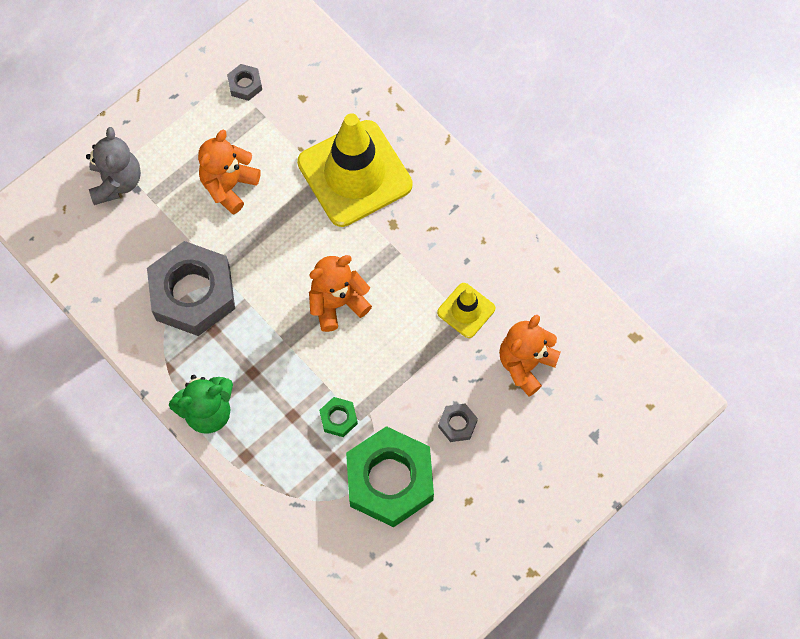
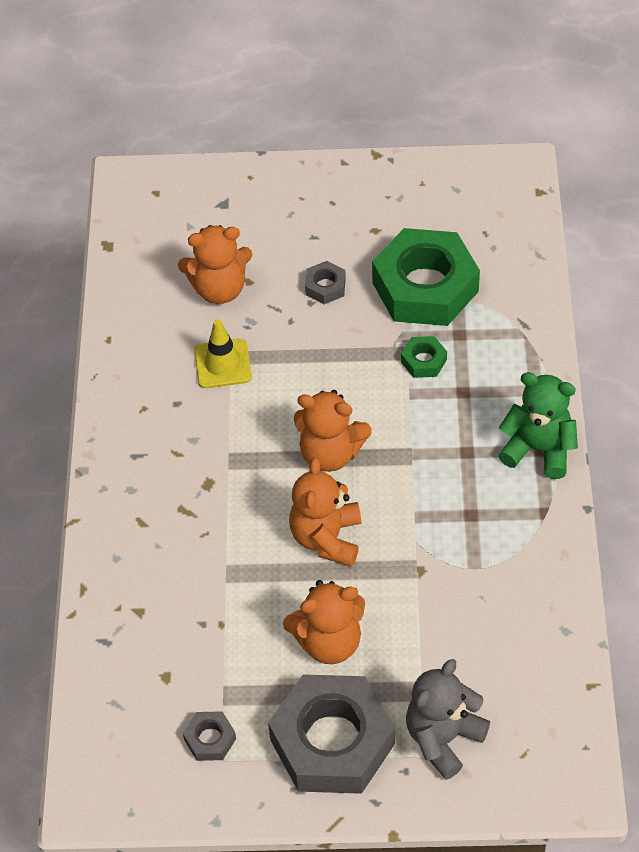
camera: 135 degrees left, 15 degrees down
(193, 293) = (460, 563): grey nut -> grey nut (332, 742)
(288, 246) = (327, 538): none -> orange teddy bear
(354, 174) = (194, 557): yellow traffic cone -> none

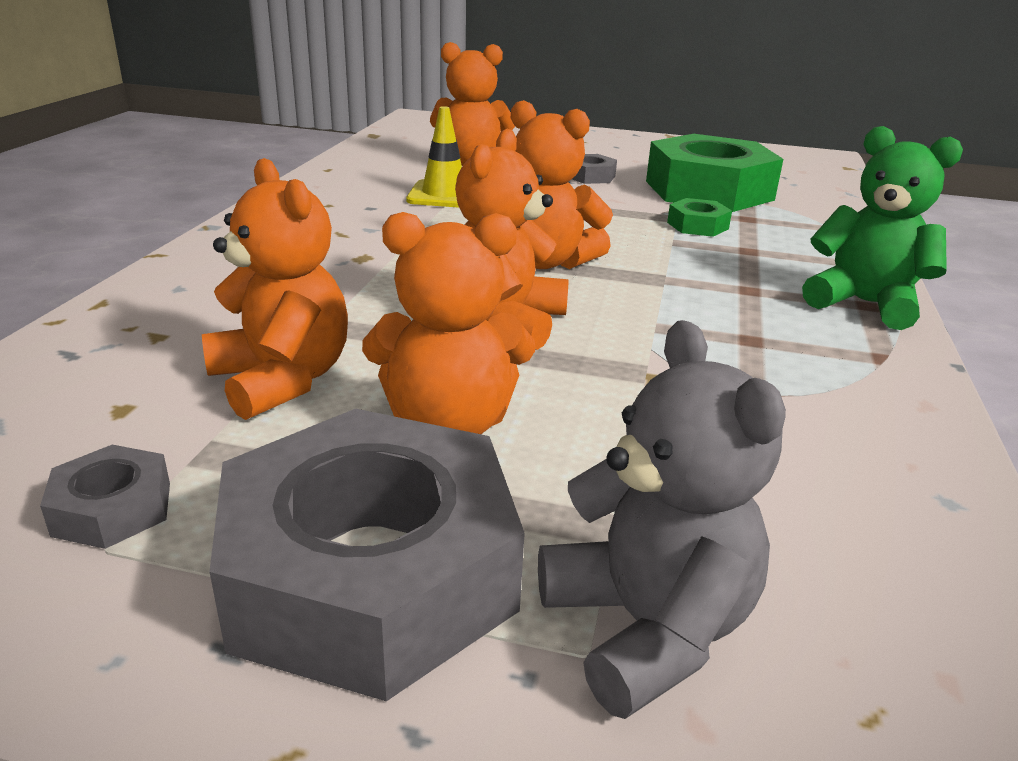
camera: 10 degrees right, 25 degrees down
(230, 631) = (282, 380): none -> orange teddy bear
(443, 738) = (647, 628): grey teddy bear -> grey teddy bear turned 105 degrees clockwise

